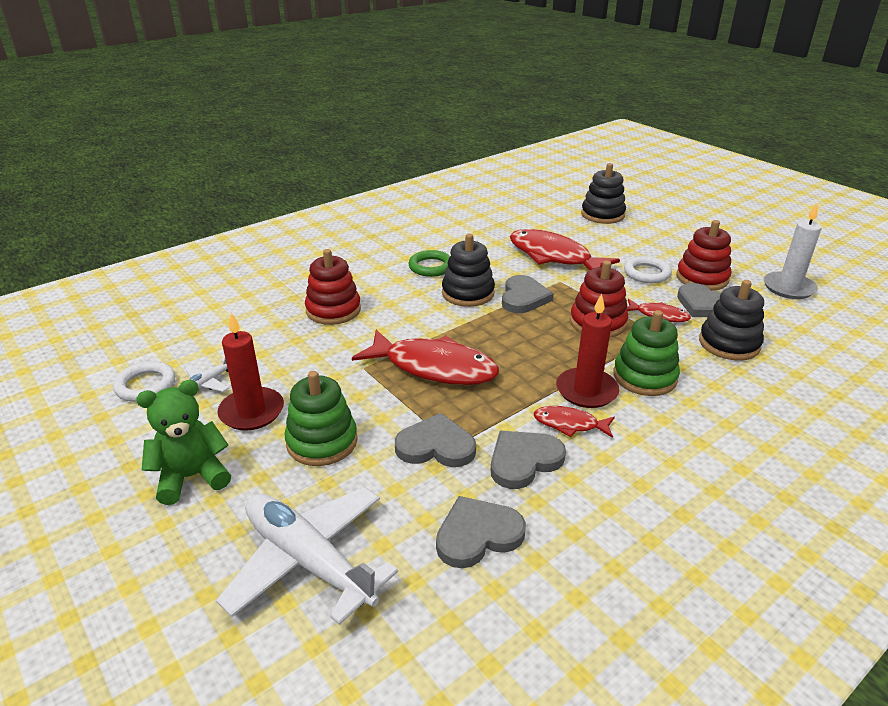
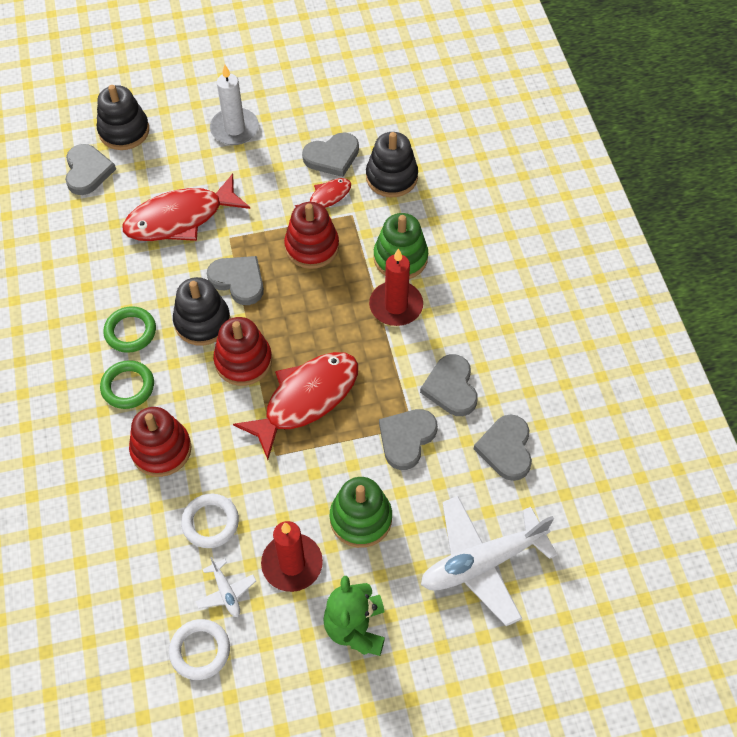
camera: 65 degrees left, 25 degrees up
(381, 280) = (128, 387): none -> green ring
(551, 213) = (87, 171): none -> grey heart
(569, 424) = (427, 338): red fish -> none
(646, 273) = (258, 165): white ring -> white ring (210, 522)
(702, 278) = (291, 131): red stacking toy -> red stacking toy (243, 361)
(788, 288) = (343, 84): white candle -> white candle (234, 129)

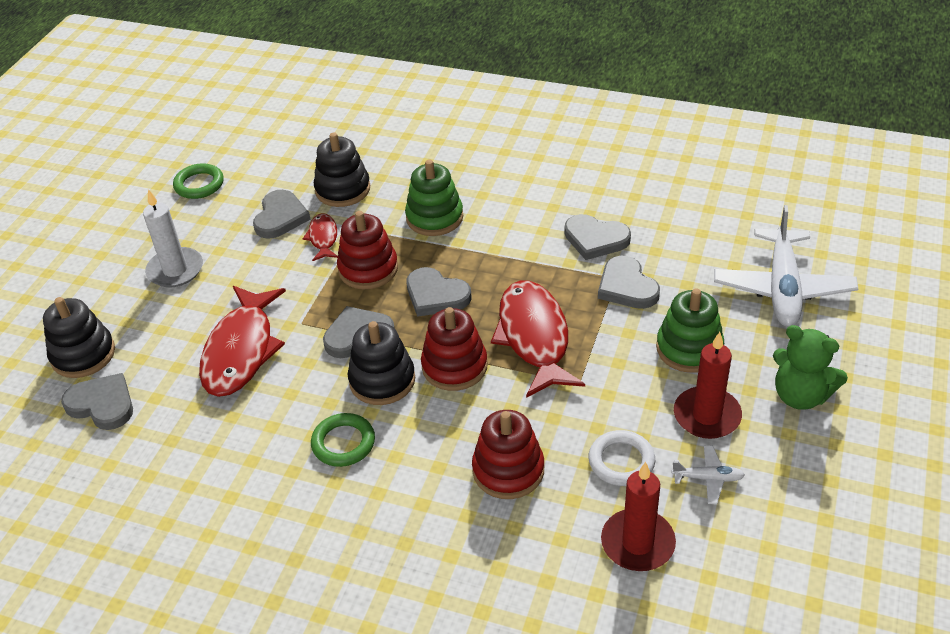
camera: 55 degrees left, 15 degrees down
(128, 387) = (410, 470): green ring -> green ring (199, 184)
(200, 650) = (762, 524): white ring -> none
(396, 306) = (482, 240): red candle -> red candle (637, 543)
(506, 449) = (681, 231): grey heart -> grey heart (436, 295)

